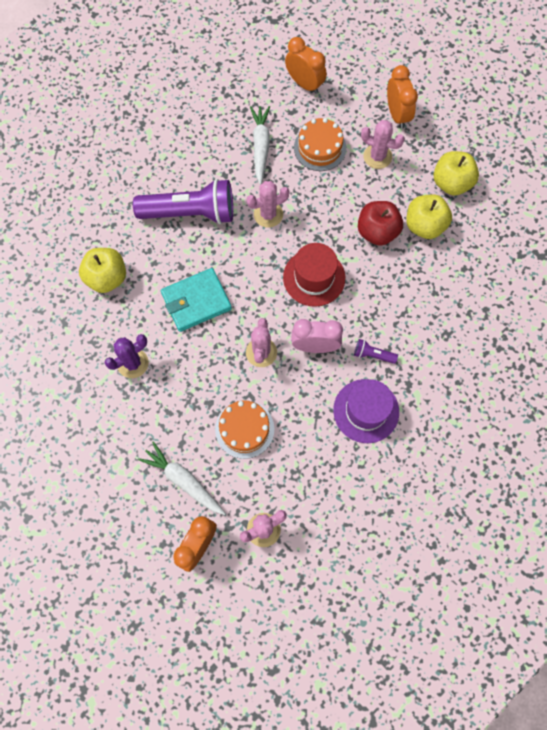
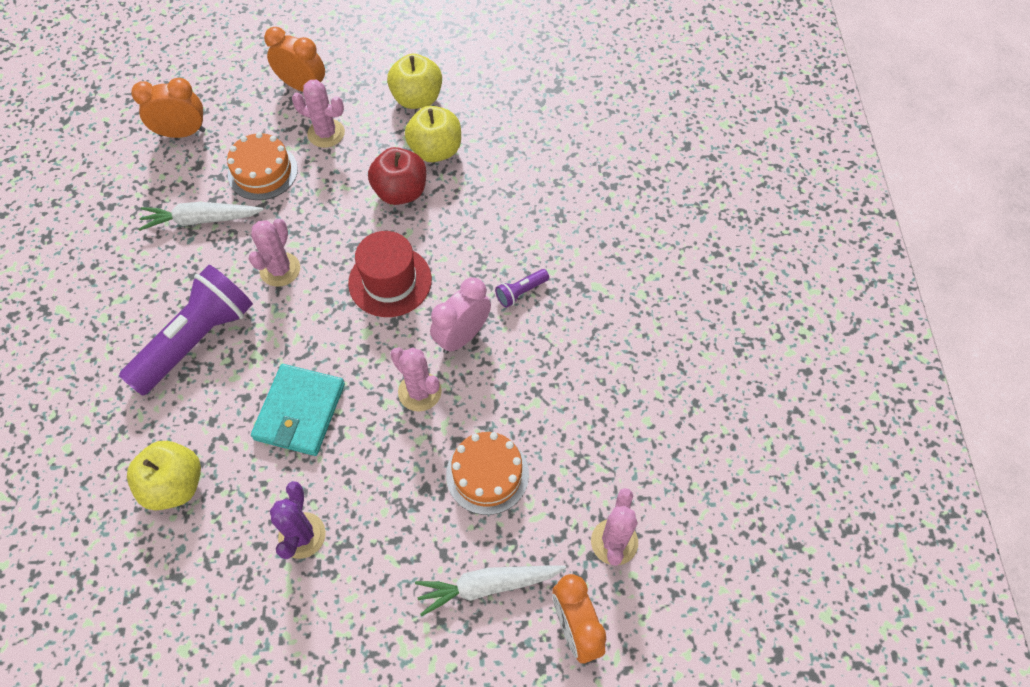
camera: 50 degrees left, 10 degrees down
(260, 146) = (201, 220): white carrot -> white carrot turned 45 degrees counterclockwise
(366, 411) = (572, 343): purple hat -> none
(377, 156) = (326, 133): pink cactus -> pink cactus turned 45 degrees clockwise

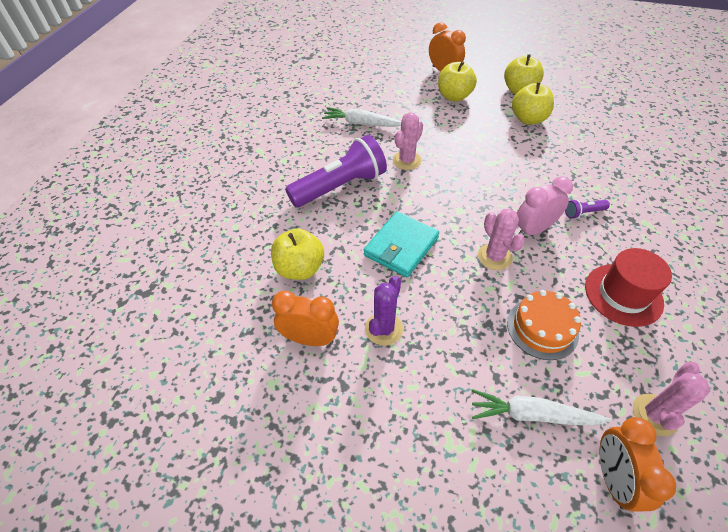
camera: 20 degrees right, 10 degrees down
(182, 133) = (362, 79): orange clock -> orange clock (310, 338)
(263, 172) = (408, 107): orange cake -> none
(326, 133) = (454, 96): pink cactus -> yellow apple
(390, 281) = (483, 184): red hat -> red hat (623, 294)
(401, 192) = (499, 136): red apple -> none

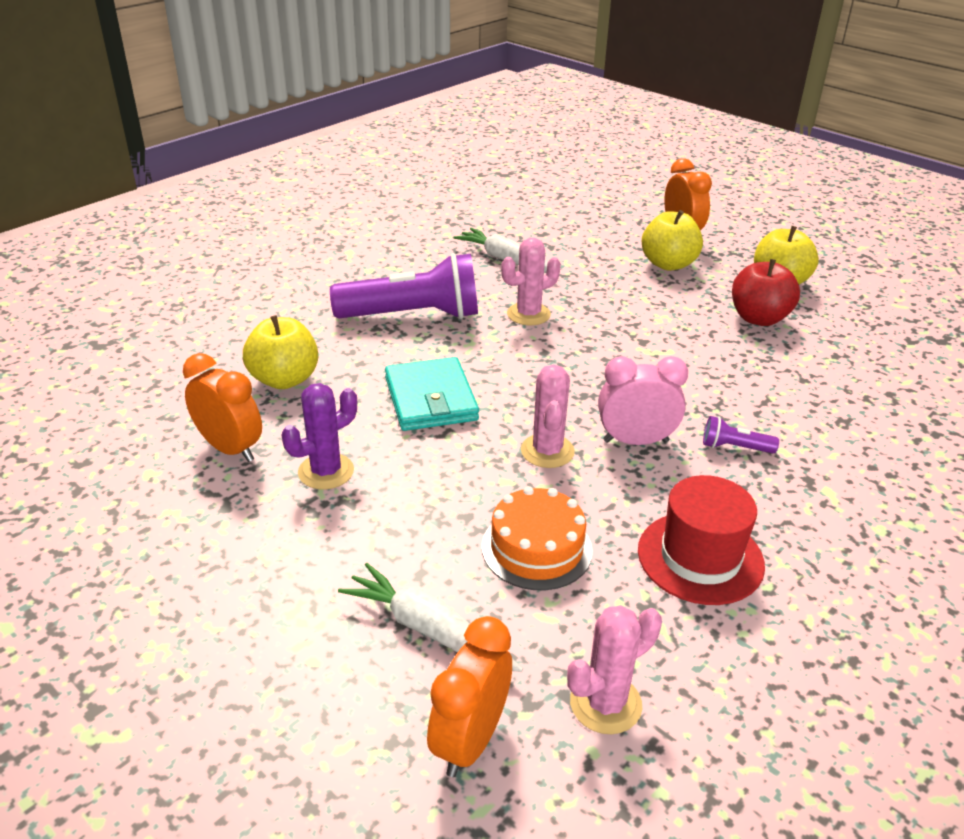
camera: 25 degrees right, 15 degrees down
(401, 246) = (430, 399): turquoise wallet -> turquoise wallet turned 75 degrees counterclockwise
(528, 119) = (759, 318): yellow apple -> red apple

